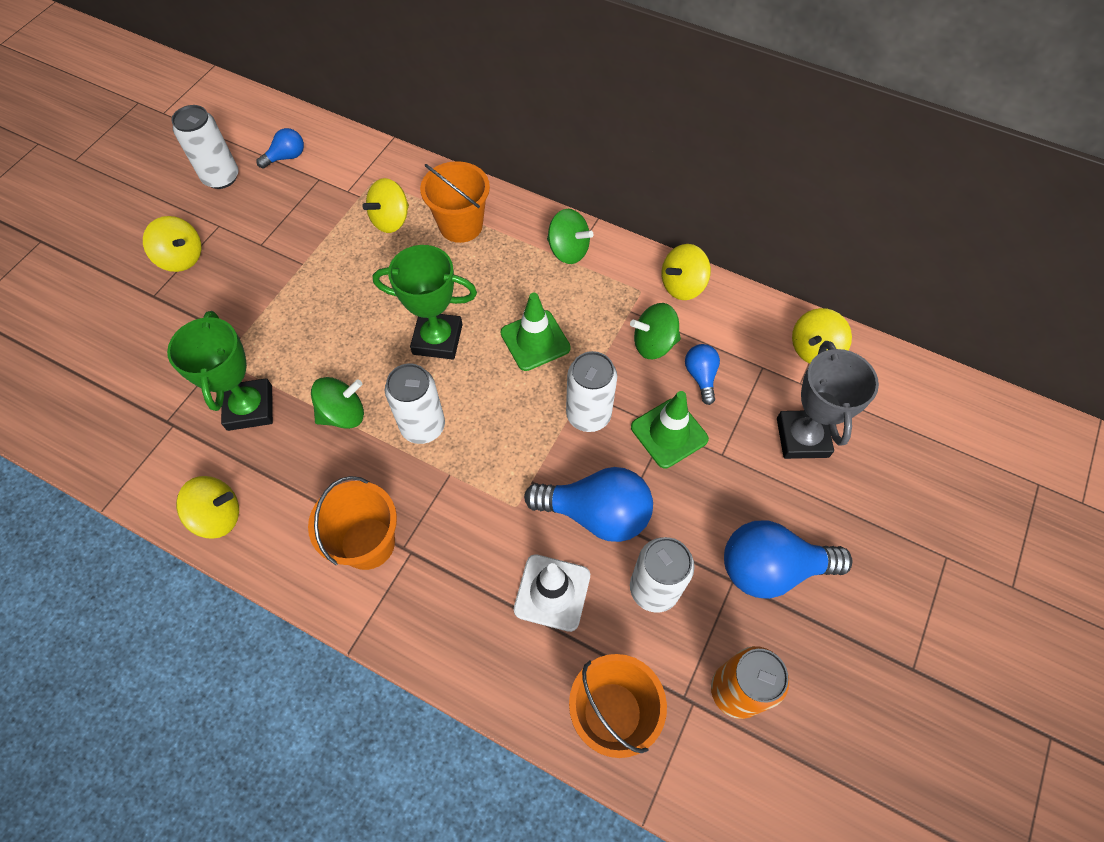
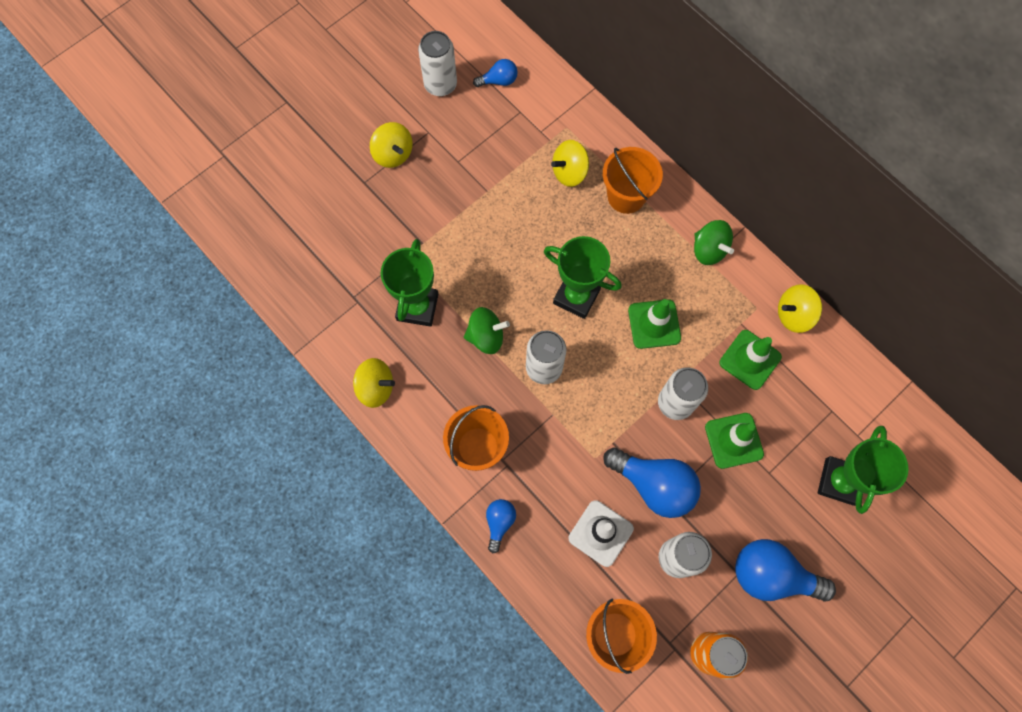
camera: 20 degrees right, 10 degrees up
(653, 344) = (750, 360): green spinning top -> green traffic cone
(701, 376) = (778, 401): blue light bulb -> blue light bulb (499, 523)
(802, 437) = (839, 482): grey trophy -> green trophy
(814, 349) = (882, 410): yellow spinning top -> none

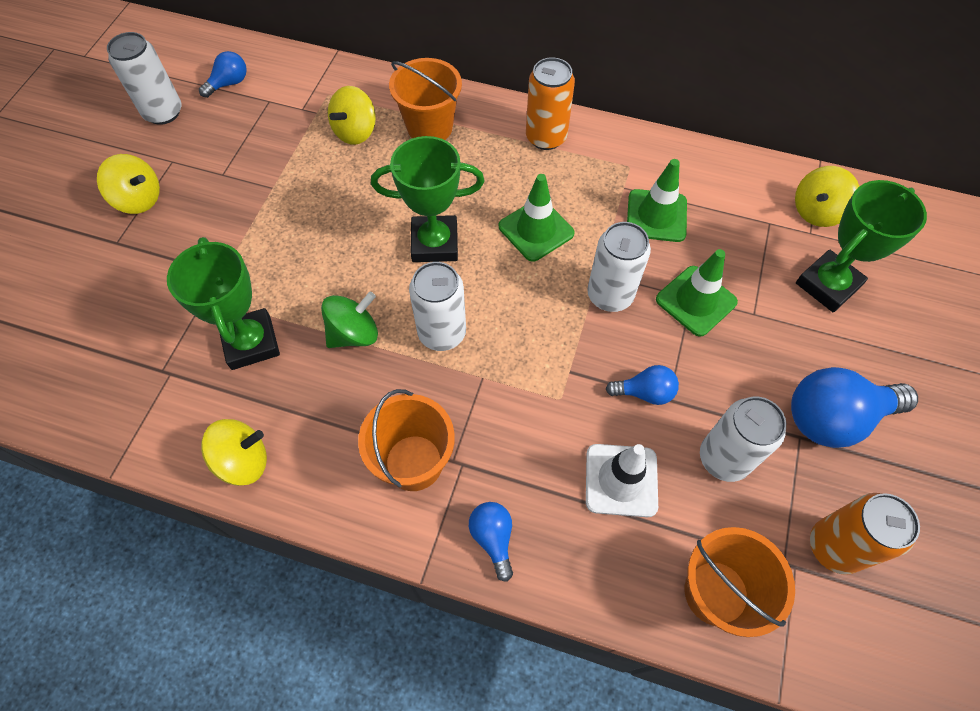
camera: 30 degrees left, 10 degrees down
(654, 485) = (644, 392): blue light bulb -> blue light bulb, size x0.52
(708, 250) = (546, 137): green spinning top -> orange can
(793, 315) = (669, 156): yellow spinning top -> yellow spinning top (817, 211)
(839, 482) = (827, 285): green trophy -> green trophy turned 60 degrees clockwise

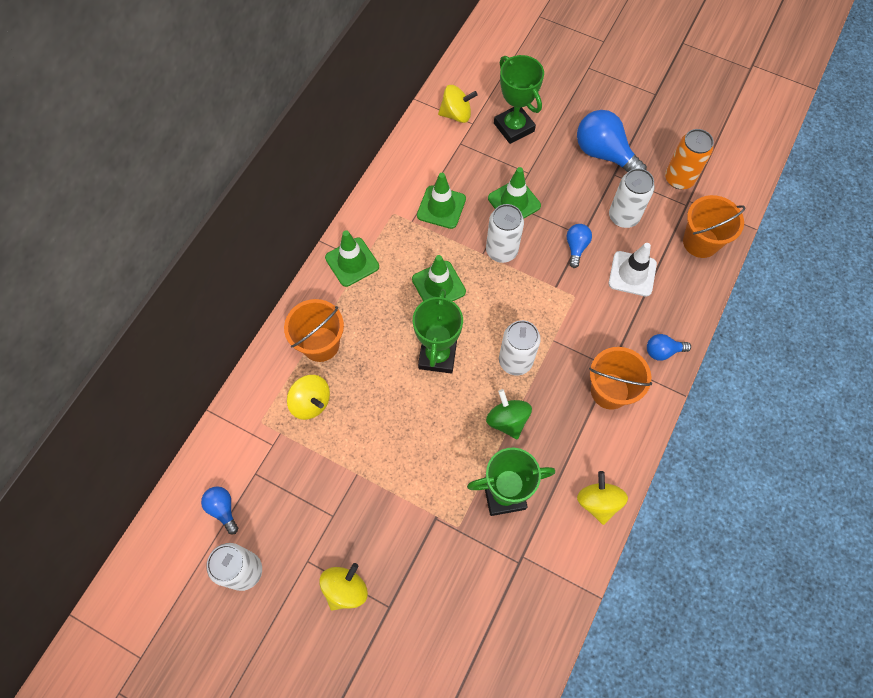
camera: 80 degrees left, 5 degrees up
(546, 137) = (352, 262): orange can -> green traffic cone
(817, 211) = (456, 114): yellow spinning top -> yellow spinning top turned 60 degrees counterclockwise
(834, 418) = (604, 154): blue light bulb -> blue light bulb turned 135 degrees clockwise

